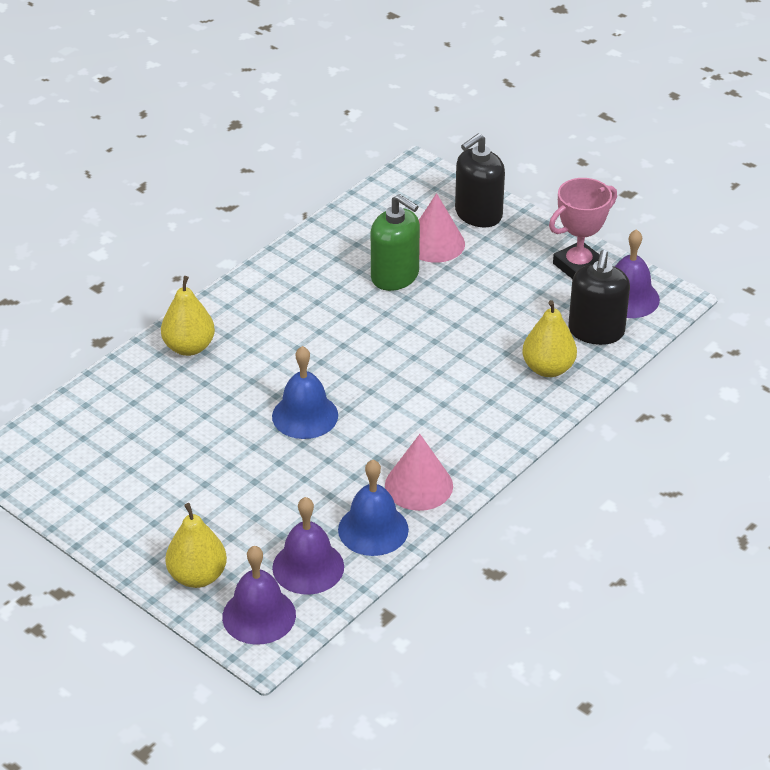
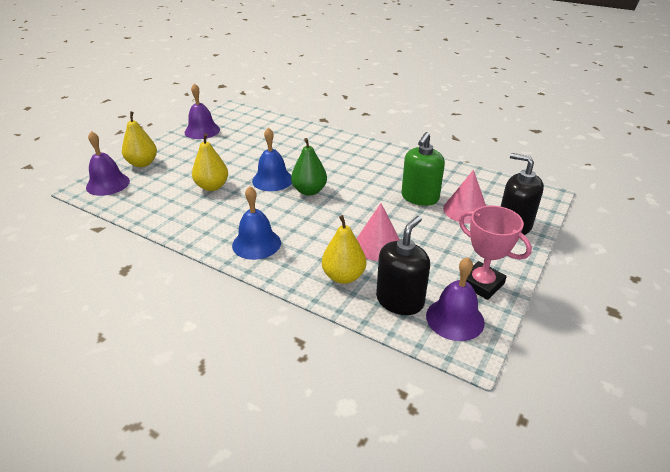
camera: 80 degrees right, 5 degrees down
(189, 347) = (323, 140): yellow pear -> yellow pear (212, 186)
(308, 567) = (142, 195): purple bell -> purple bell (202, 131)
(348, 379) = (309, 191): none -> green pear
(373, 529) = (171, 214): blue bell -> blue bell (256, 243)
(418, 485) = (210, 227): pink cone -> pink cone (378, 245)
(596, 331) = (400, 301): black soap dispenser -> black soap dispenser turned 120 degrees clockwise

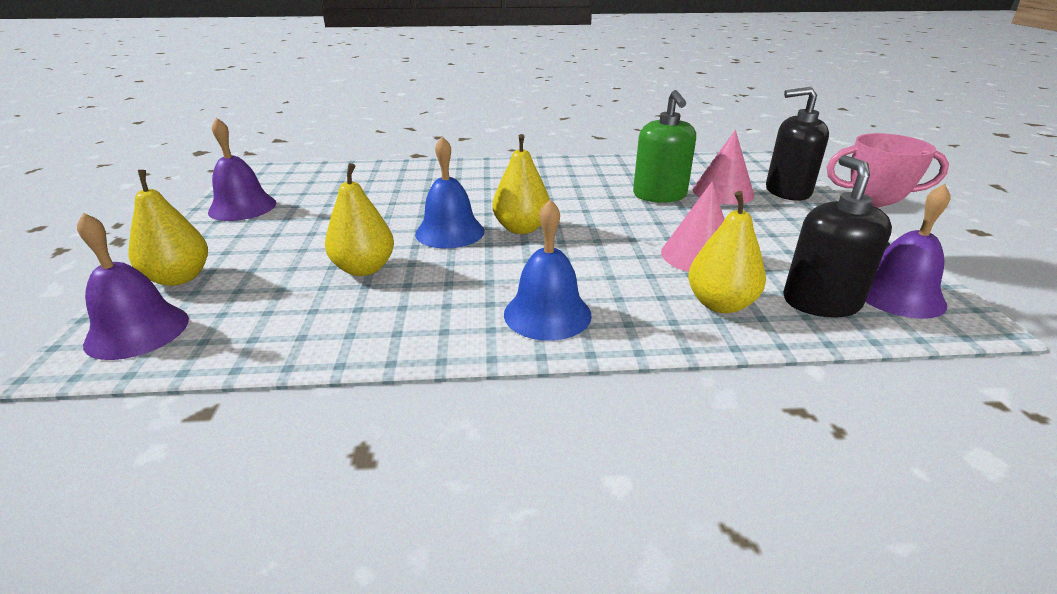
camera: 35 degrees left, 5 degrees down
(309, 191) = (521, 228): green pear -> yellow pear

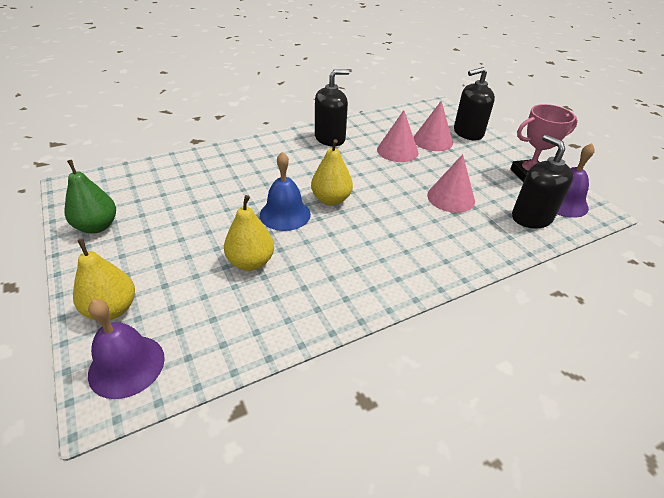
camera: 25 degrees left, 10 degrees up
(242, 207) = (97, 226): purple bell -> green pear
(547, 314) = (397, 267): blue bell -> none
(576, 171) = (330, 138): none -> black soap dispenser
(659, 195) = (397, 151): green soap dispenser -> pink cone
(720, 304) = (484, 233): yellow pear -> none

